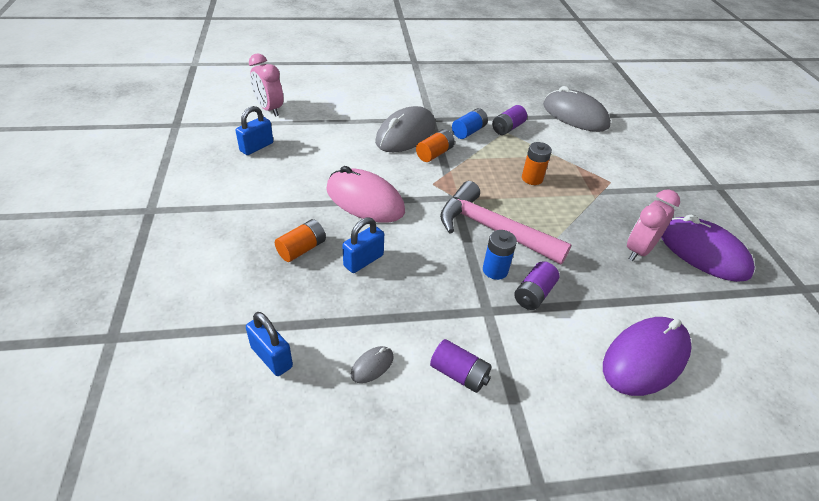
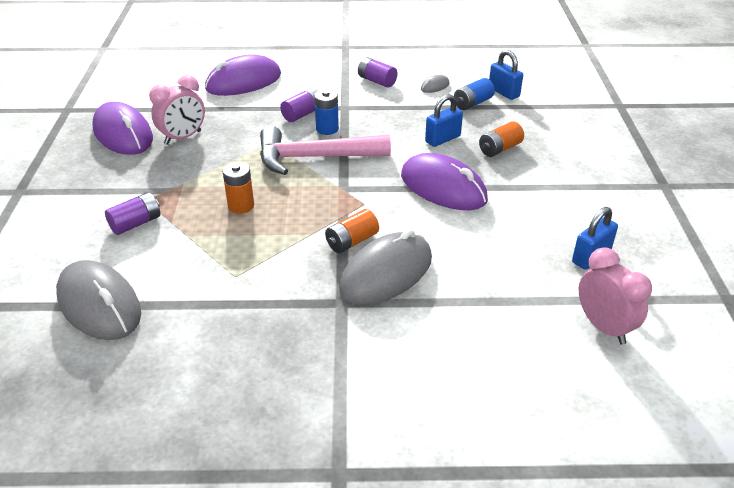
camera: 170 degrees left, 5 degrees down
(365, 200) = (443, 188): pink mouse -> purple mouse
(468, 131) = (291, 276): blue battery -> blue battery (472, 103)
(493, 229) = (314, 158): pink hammer -> pink hammer turned 135 degrees clockwise
(507, 128) = (228, 281): purple battery -> purple battery (136, 223)

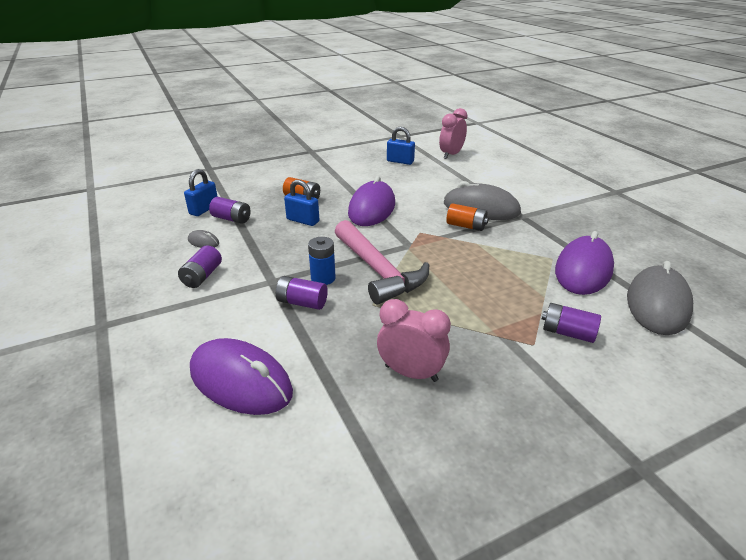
camera: 115 degrees left, 5 degrees down
(123, 134) = (447, 438): purple mouse -> purple mouse (583, 270)
(241, 206) = (481, 284): orange battery -> none
(472, 103) = (231, 219): blue battery -> purple battery

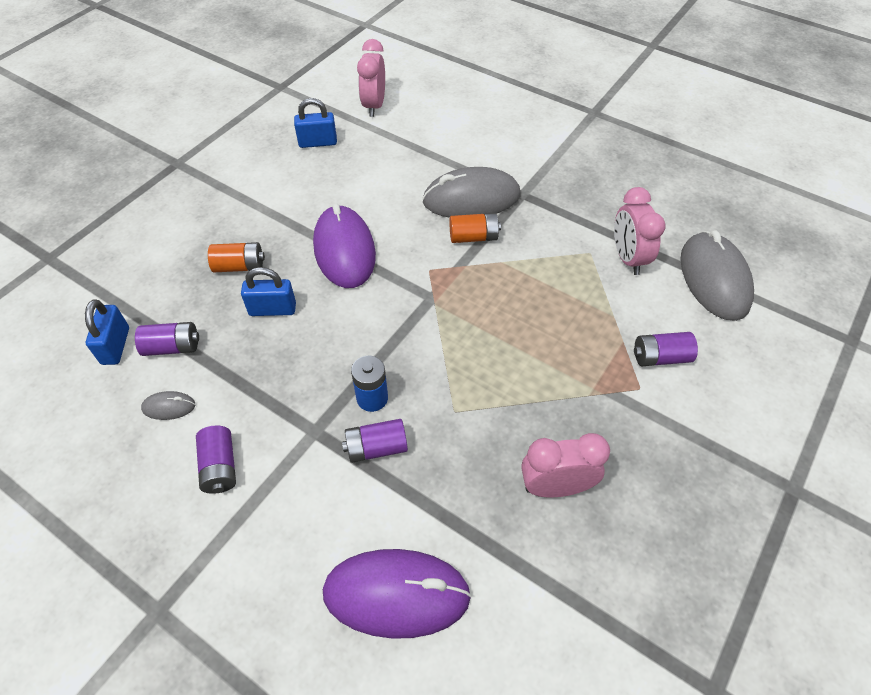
camera: 30 degrees left, 20 degrees up
(378, 270) = (425, 356): pink hammer -> none
(583, 270) = (628, 258): purple mouse -> pink clock

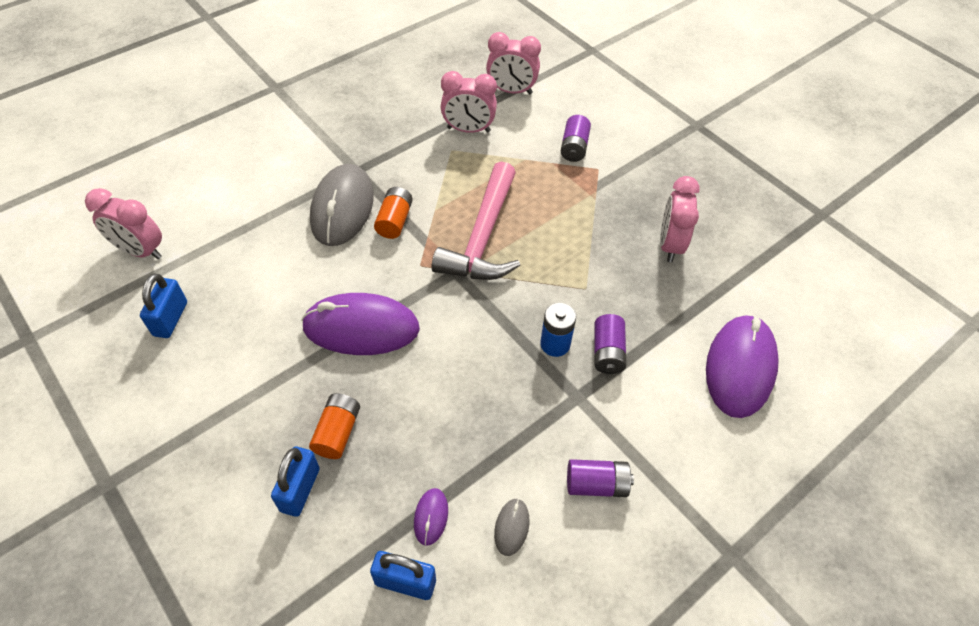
camera: 75 degrees left, 0 degrees up
(172, 347) = (431, 517): purple battery -> purple mouse
(272, 309) = (416, 408): blue padlock -> blue padlock (300, 490)
(484, 307) = (483, 237): none -> pink hammer
(714, 279) = (511, 91): grey mouse -> pink clock

